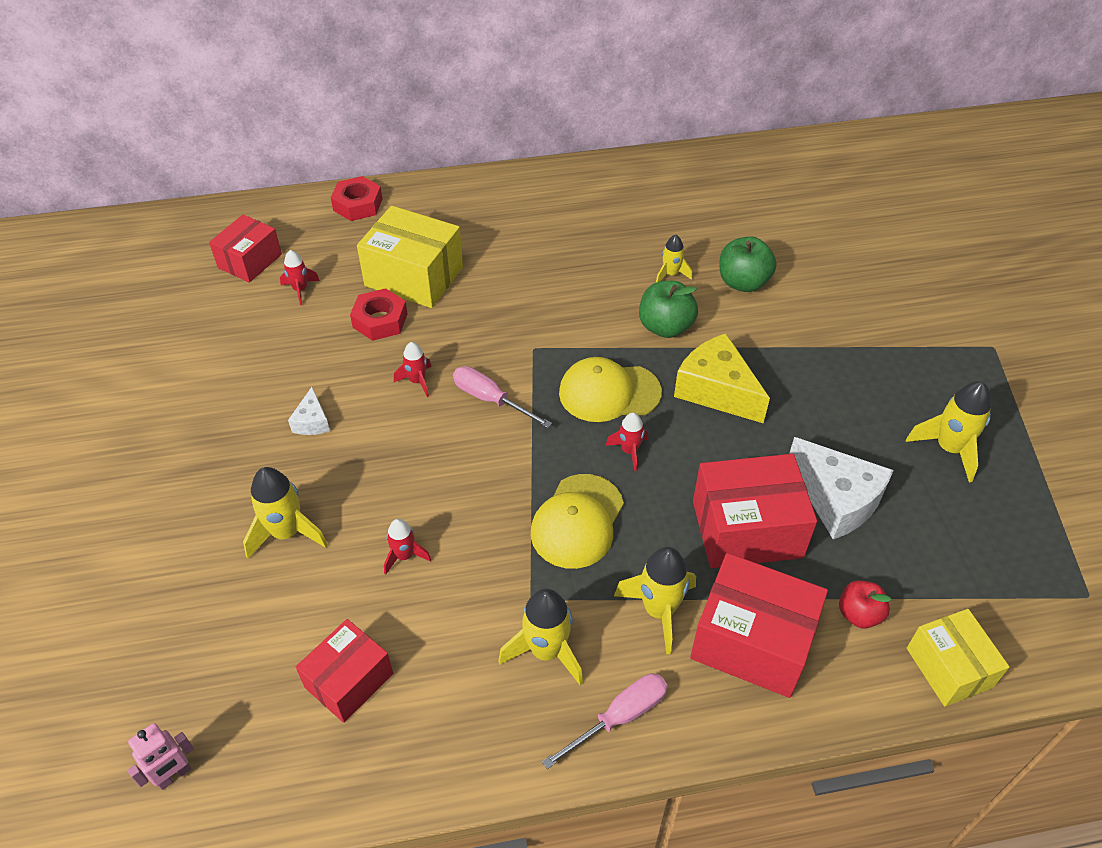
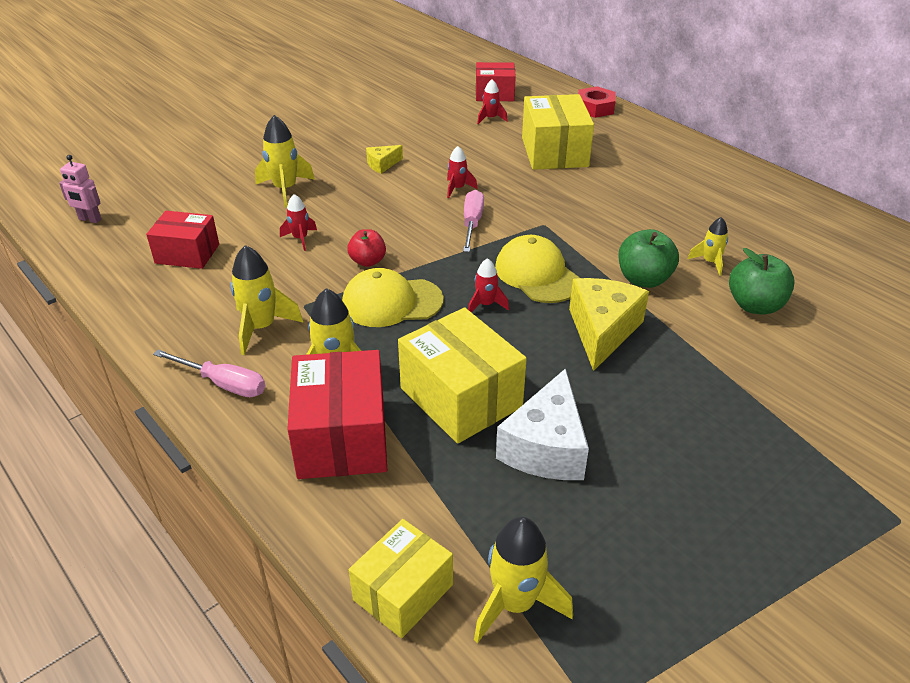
camera: 60 degrees right, 10 degrees down
(312, 421) = (382, 164): white cheese -> yellow cheese
(380, 320) = (497, 155): red nut -> none
(747, 529) = (460, 397): red box -> yellow box
(859, 614) = (420, 502): red apple -> red apple (368, 261)
(949, 448) = (697, 518): yellow rocket -> yellow rocket (515, 603)

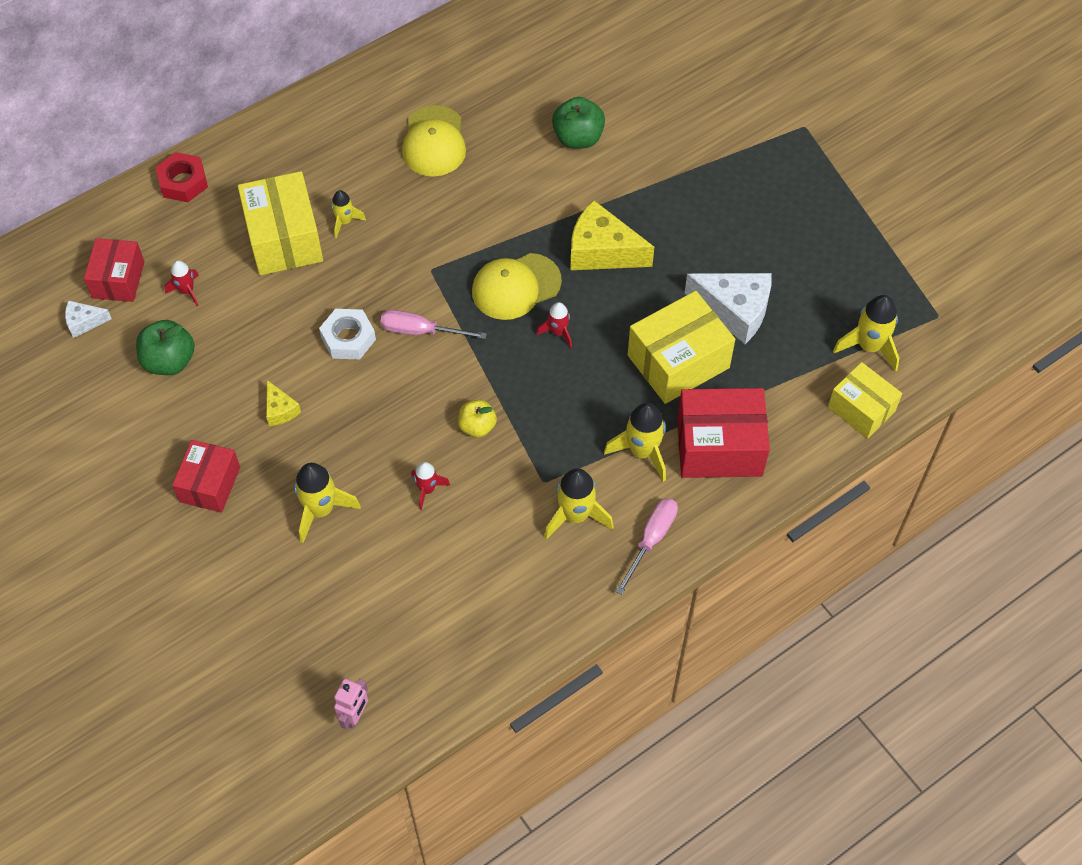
camera: 85 degrees left, 20 degrees up
(187, 254) = (441, 598): red box -> red box (210, 484)
(368, 261) = (477, 426): red apple -> yellow apple
(391, 302) = (547, 407): yellow cap -> yellow cap (434, 142)
(454, 87) = (84, 322): none -> white cheese
(457, 188) = (348, 338): red rocket -> white nut
(554, 152) = (284, 239): yellow box -> yellow box turned 75 degrees clockwise
(644, 279) = (532, 207): green apple -> green apple (169, 361)
(710, 262) = (512, 152): yellow rocket -> yellow rocket (345, 222)

